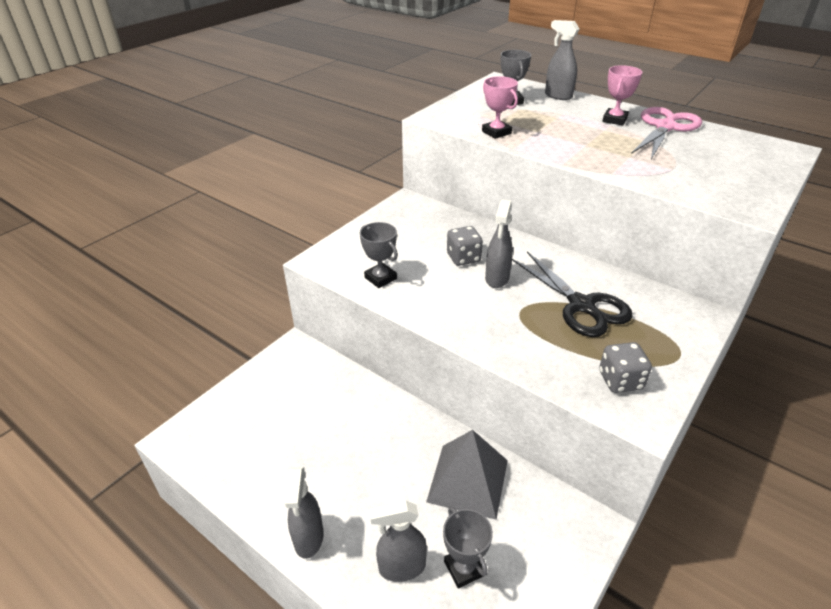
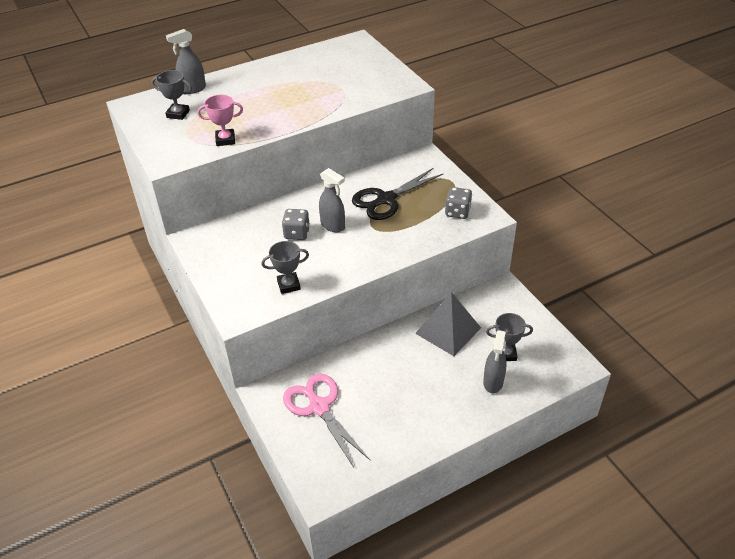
camera: 65 degrees left, 5 degrees up
(308, 538) = (452, 424): grey spray bottle -> none
(581, 305) = (386, 199): black scissors -> black scissors turned 150 degrees clockwise
(614, 120) = (258, 82): pink trophy -> none
(665, 127) = (288, 67): pink scissors -> pink scissors (319, 407)

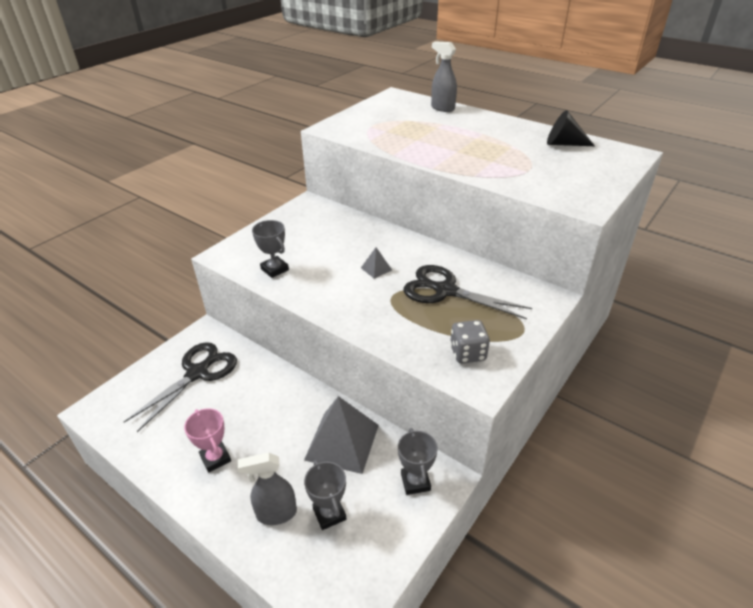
camera: 65 degrees right, 5 degrees down
(178, 114) = (400, 113): grey trophy -> grey trophy (415, 482)
(225, 140) = (381, 141): pink trophy -> pink trophy (215, 458)
(297, 233) = (350, 251): grey dice -> none
(317, 59) = (564, 144): none -> black cone
(319, 407) = (197, 373): pink scissors -> black scissors
(333, 226) = (376, 269): grey spray bottle -> grey pyramid

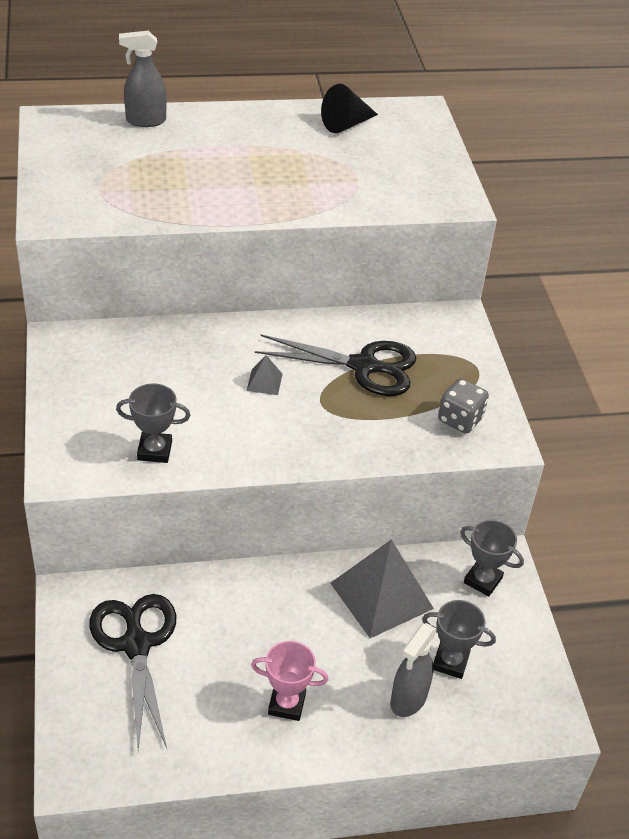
camera: 50 degrees left, 5 degrees up
(445, 291) = (363, 366): black scissors -> black scissors turned 150 degrees counterclockwise

